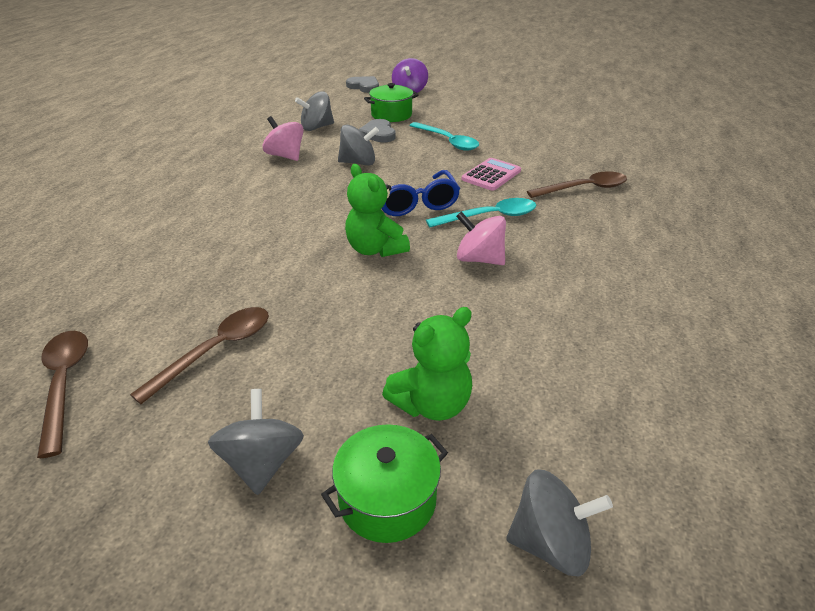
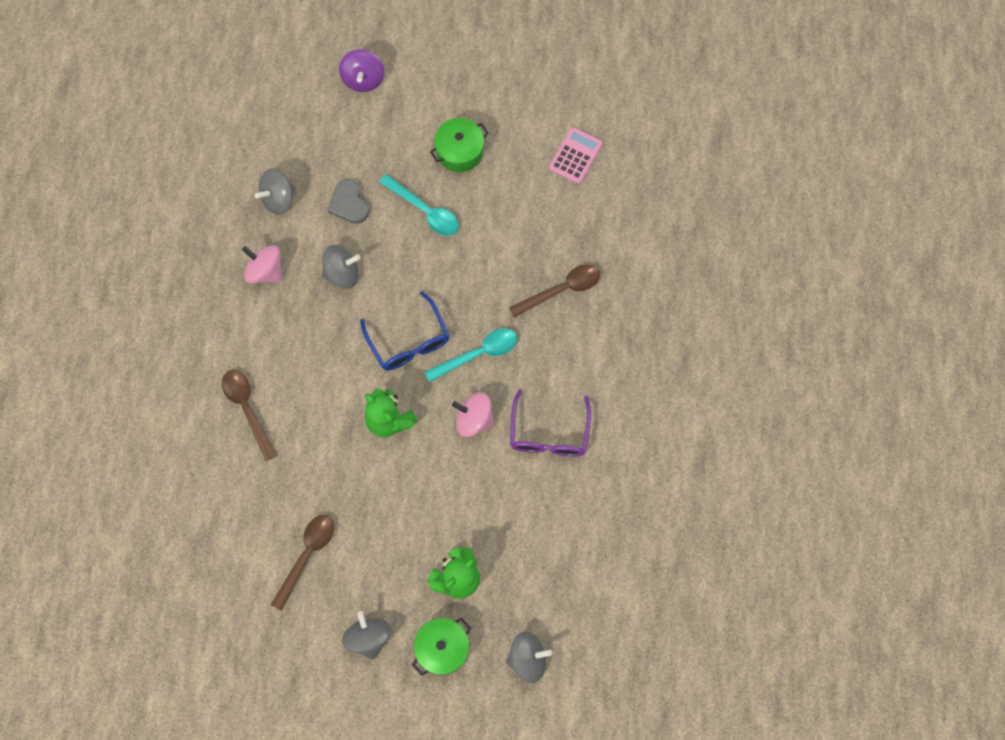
camera: 10 degrees left, 35 degrees up
(64, 384) = (223, 602): brown spoon -> brown spoon (247, 409)
(364, 86) = (304, 72): grey heart -> none
(391, 115) = (354, 152): green pot -> green pot (460, 151)
(491, 175) = (475, 277): pink calculator -> pink calculator (575, 156)
(576, 280) = (549, 434): none -> purple glasses

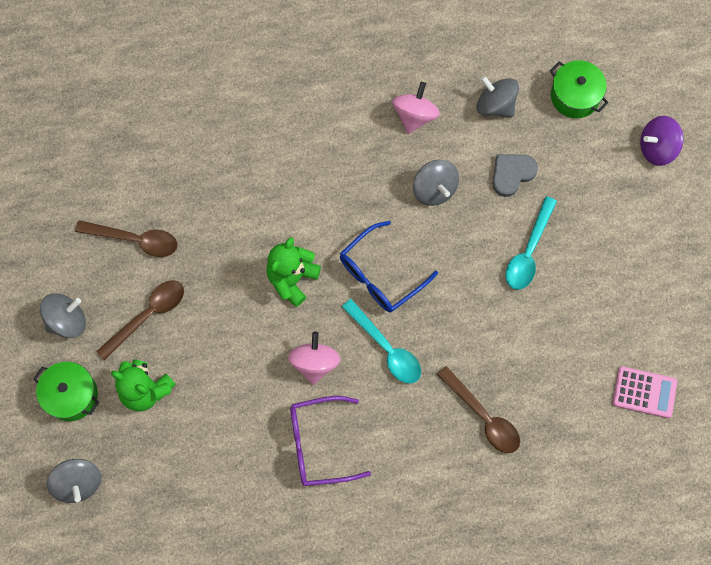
camera: 75 degrees right, 0 degrees up
(247, 409) = (267, 142): brown spoon -> brown spoon (148, 315)
(460, 151) = (607, 268): green pot -> green pot (575, 96)

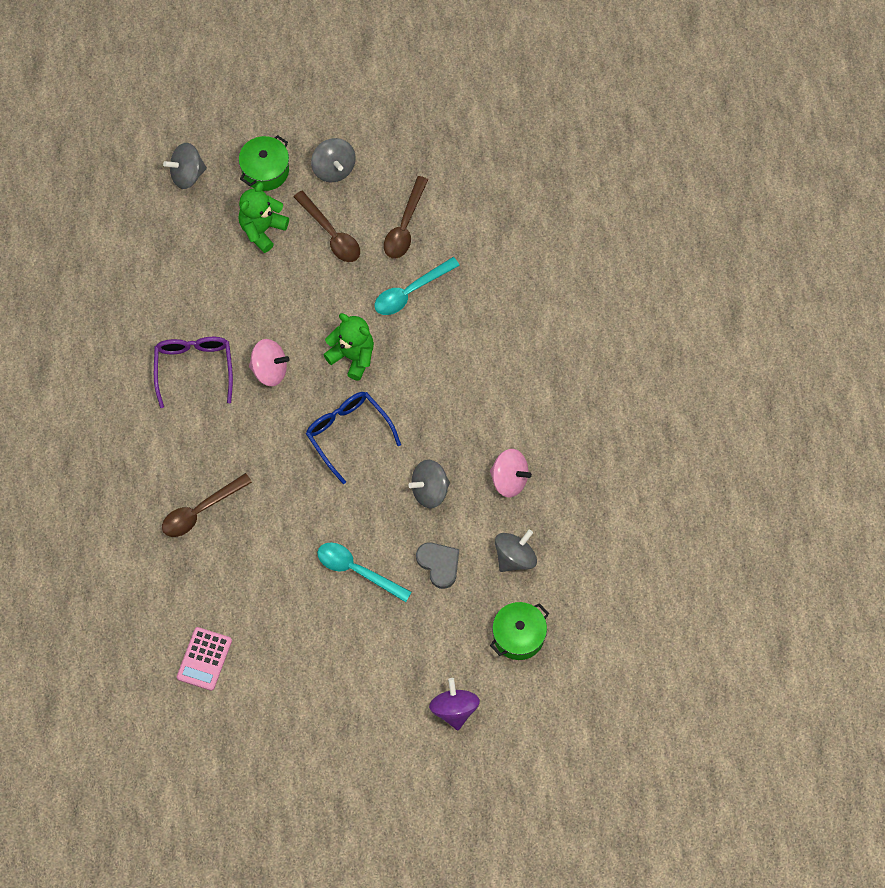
camera: 95 degrees right, 5 degrees down
(386, 348) = (276, 432): turquoise spoon -> turquoise spoon (410, 291)

